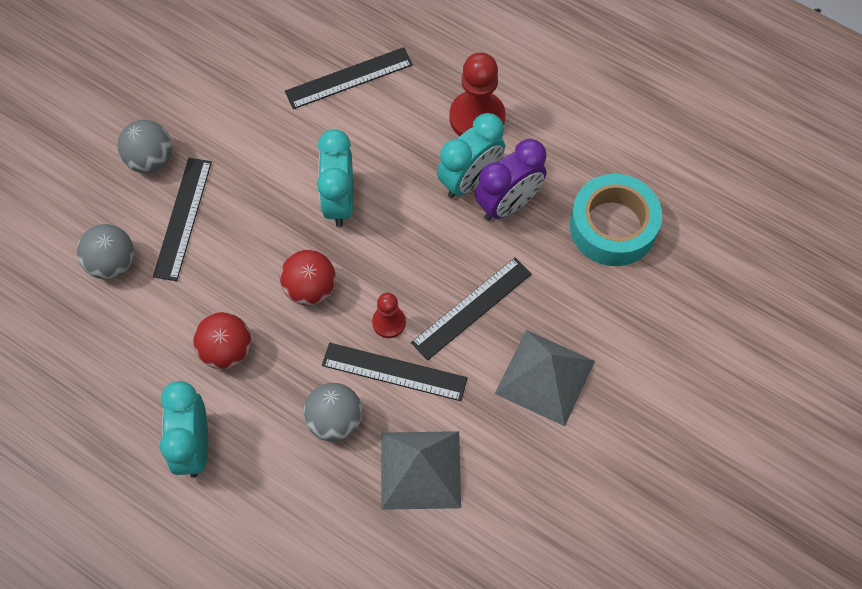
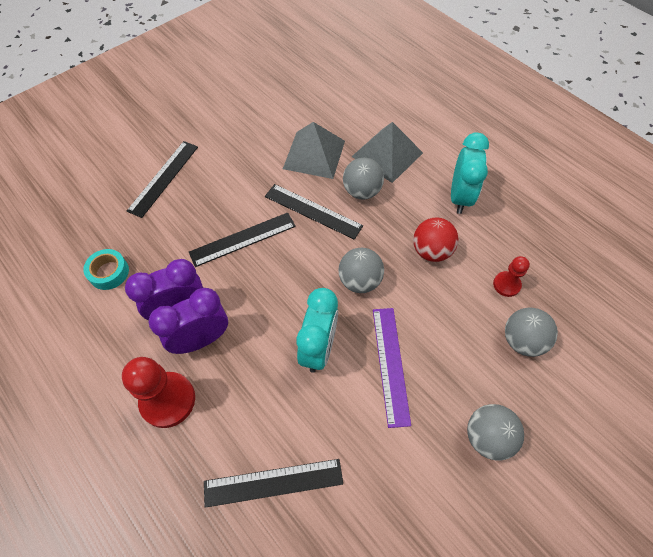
camera: 165 degrees left, 5 degrees down
(183, 218) = (458, 367): black ruler -> black ruler (164, 178)
(257, 203) = (390, 364): none -> purple ruler
(310, 289) = (359, 281): red ball -> grey ball
(389, 322) = (306, 243): red pawn -> red pawn (506, 284)
(470, 180) = (201, 339): turquoise clock -> purple clock
(545, 377) = (213, 186): grey pyramid -> grey pyramid (387, 154)
(613, 226) = (109, 272): turquoise tape -> turquoise tape, size x0.55

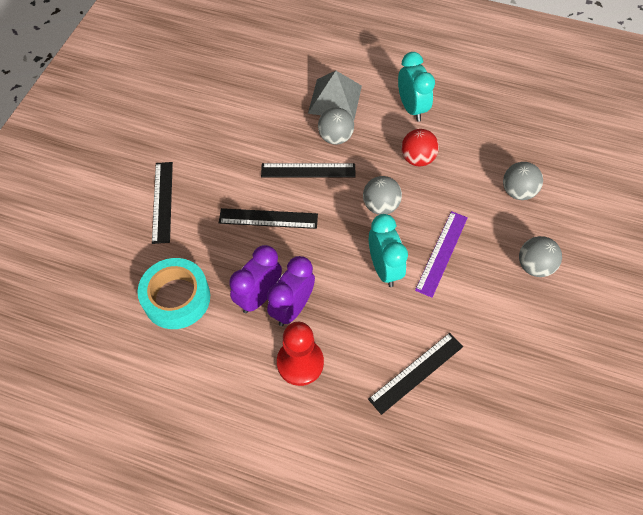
camera: 30 degrees left, 0 degrees up
(109, 272) = (177, 298): turquoise tape -> turquoise tape, size x1.83
(243, 239) = (268, 218): black ruler -> black ruler turned 60 degrees clockwise
(314, 154) = (276, 125): grey pyramid -> none
(390, 364) = (442, 253): purple ruler -> purple ruler turned 60 degrees clockwise
(506, 284) = (484, 158): red pawn -> none

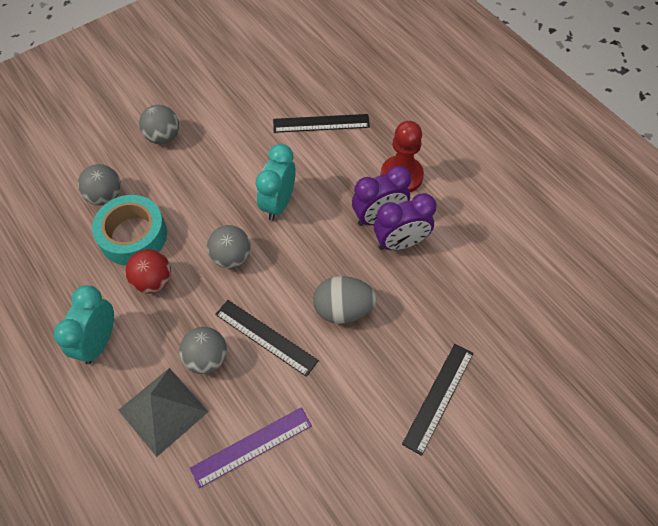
camera: 145 degrees left, 0 degrees up
(177, 298) = (474, 284): turquoise tape -> turquoise tape (133, 236)
(268, 218) = (343, 309): black ruler -> grey egg
(442, 253) = (221, 187): purple ruler -> purple ruler (251, 446)

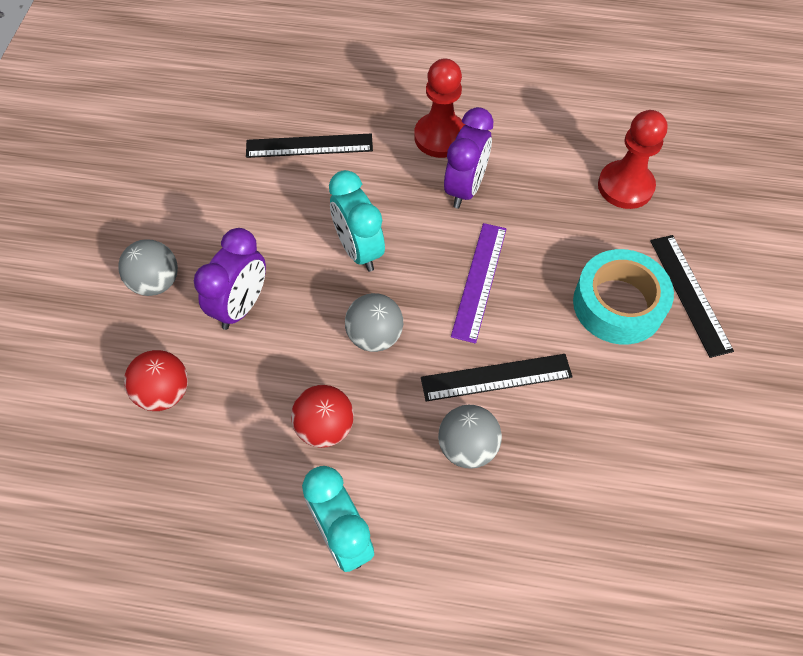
camera: 45 degrees left, 0 degrees up
(105, 196) = (164, 393): grey ball -> red ball
(133, 236) = (247, 404): turquoise tape -> turquoise tape (618, 304)
(163, 410) = (487, 533): grey pyramid -> none
(251, 446) = (601, 481): purple ruler -> purple ruler (479, 281)
(321, 123) = (309, 146): black ruler -> black ruler turned 45 degrees clockwise
(343, 309) = (531, 292): grey egg -> none
(400, 243) = (509, 195): purple clock -> purple clock (241, 306)
(481, 298) = (625, 186): none -> red pawn

